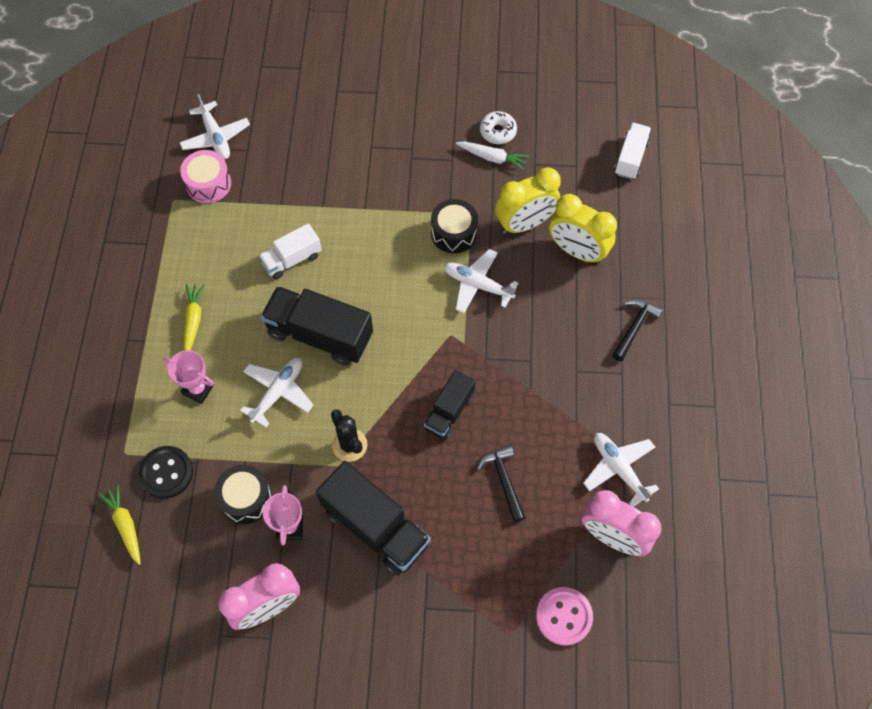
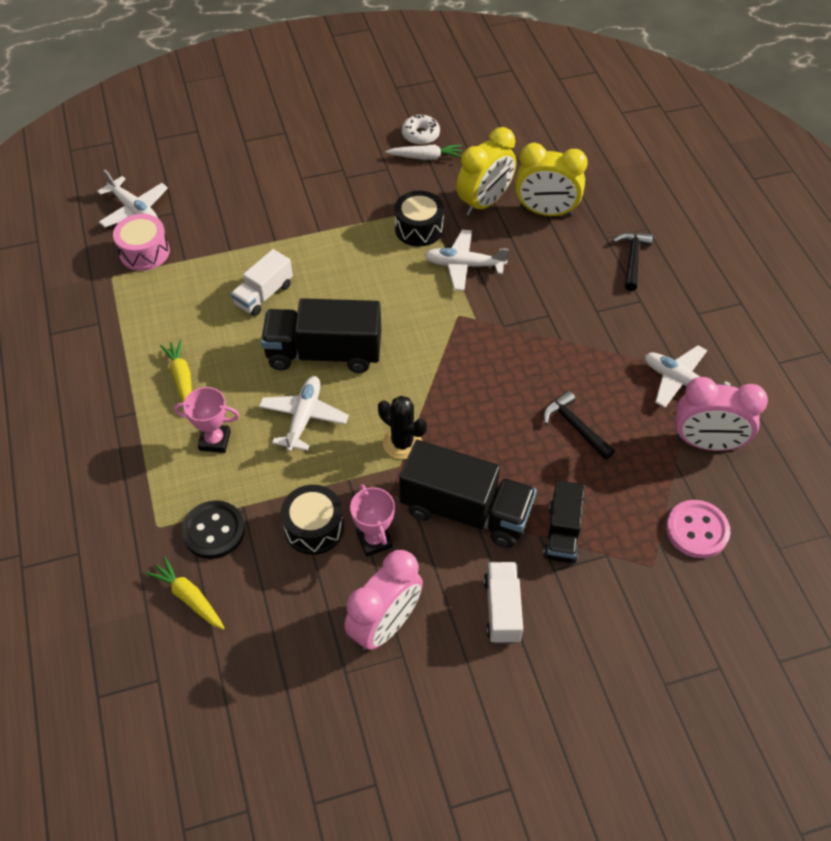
camera: 20 degrees left, 10 degrees down
(449, 412) = (490, 383): black truck -> black truck (562, 533)
(630, 158) = (556, 125): white truck -> white truck (502, 609)

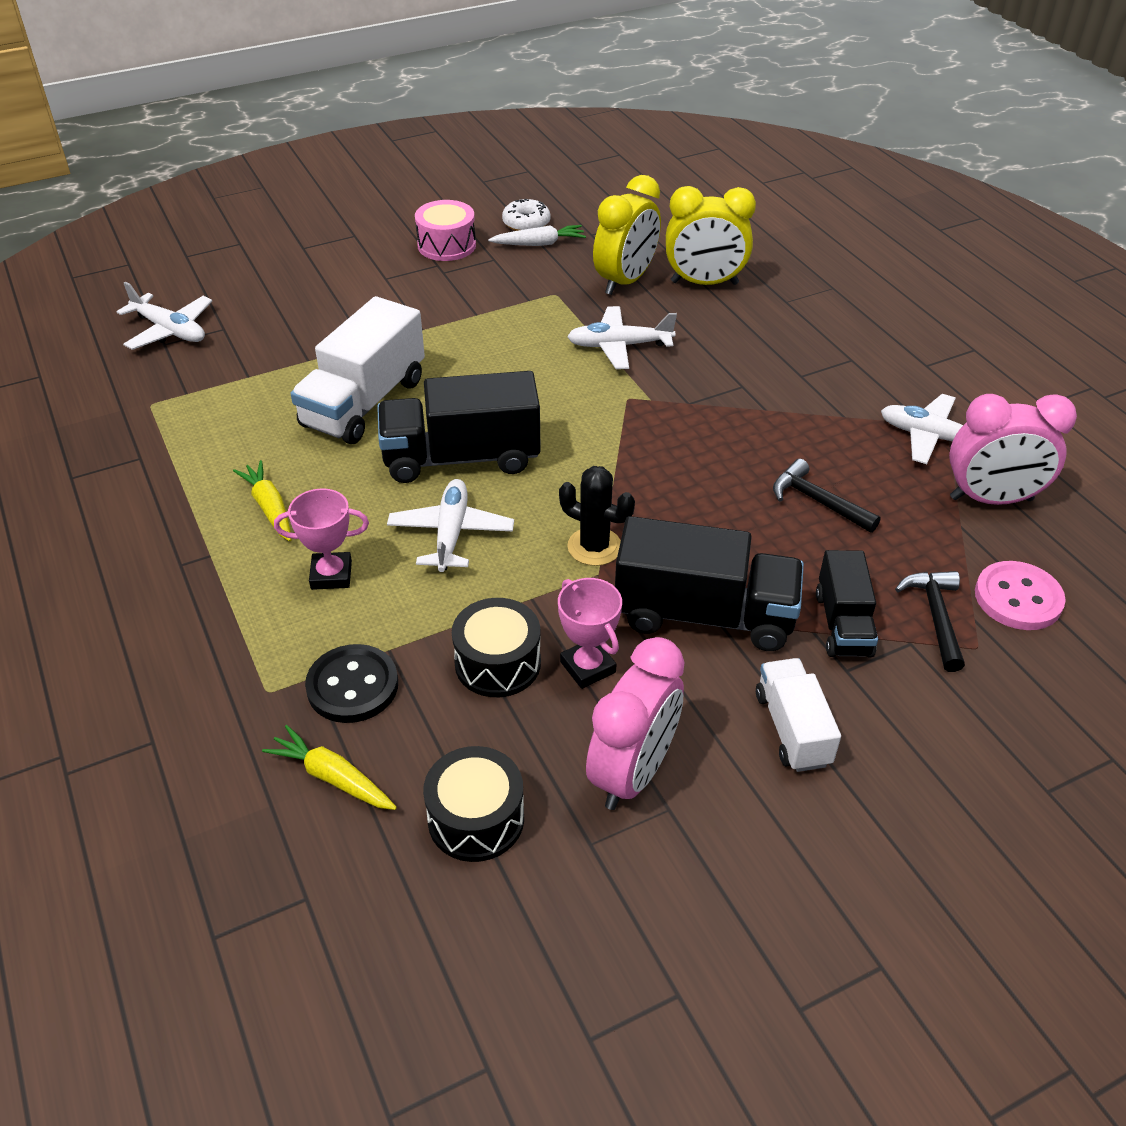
camera: 10 degrees left, 10 degrees down
(144, 252) = (191, 373): pink drum -> pink drum (446, 245)
(264, 295) = (364, 403): white truck -> white truck, size x1.71
(419, 228) = (550, 314): black drum -> black drum (476, 818)
(632, 259) = (826, 319): black hammer -> black hammer (936, 617)

